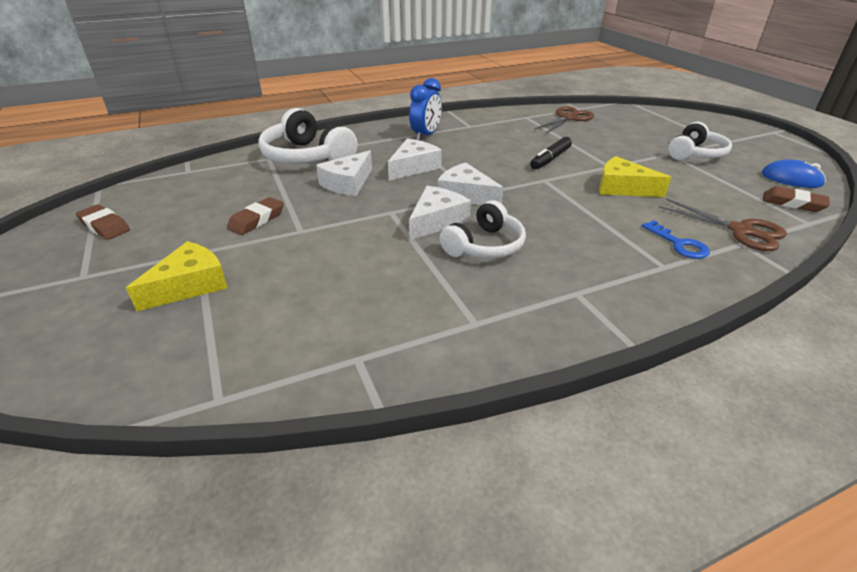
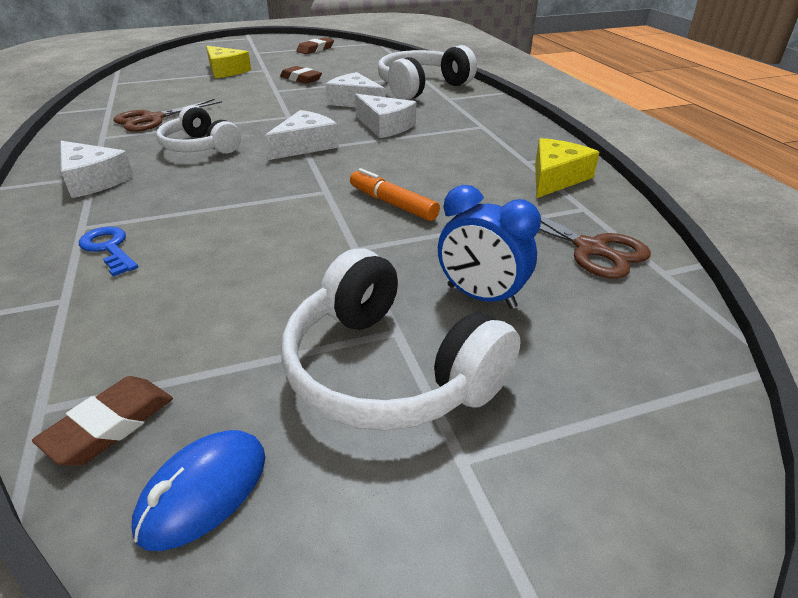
camera: 95 degrees right, 0 degrees up
(425, 135) = (483, 134): blue clock -> blue clock (481, 297)
(437, 221) = (259, 131): white cheese -> white cheese (93, 180)
(550, 159) = (392, 204): black marker -> orange marker
(622, 188) = (275, 242): yellow cheese -> yellow cheese (556, 178)
(679, 244) = (109, 248): blue key -> blue key turned 75 degrees clockwise
(695, 154) = (389, 370): white headphones -> white headphones, size x1.52
(741, 231) = (88, 312): brown scissors -> brown scissors (152, 119)

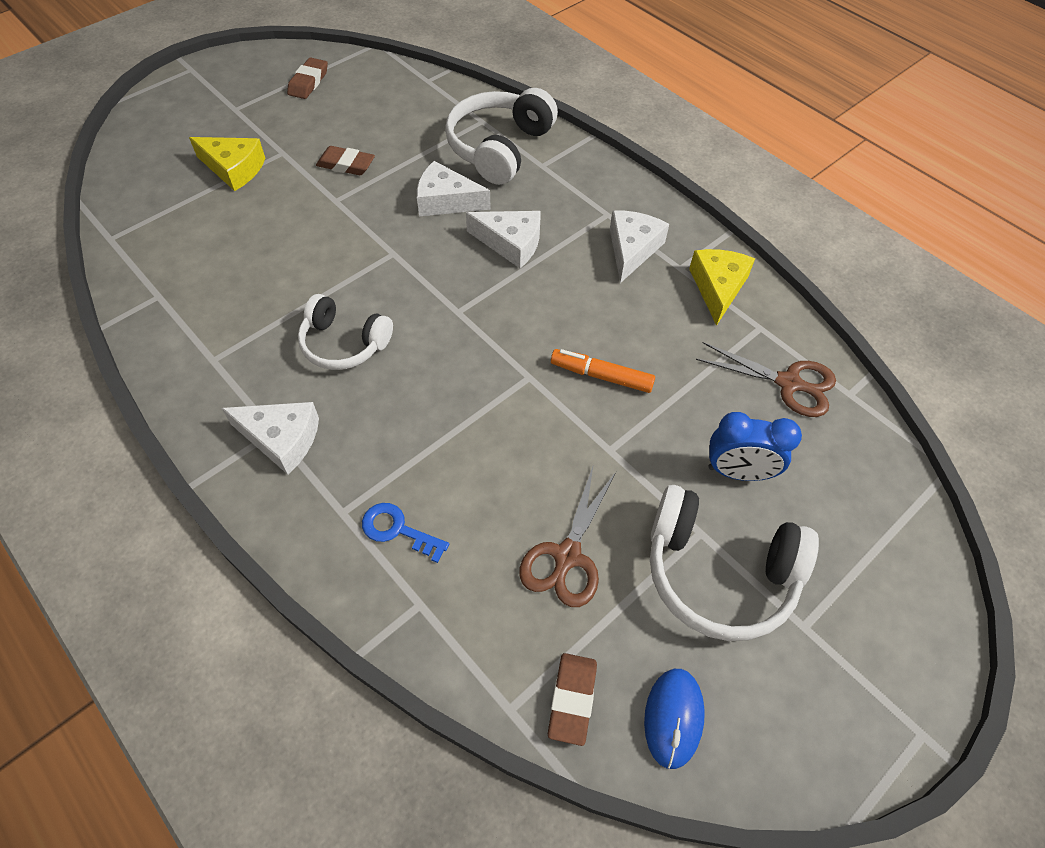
camera: 25 degrees left, 20 degrees up
(152, 119) = (239, 306): brown scissors -> brown scissors (567, 557)
(305, 145) = (454, 306): white cheese -> white cheese (632, 249)

